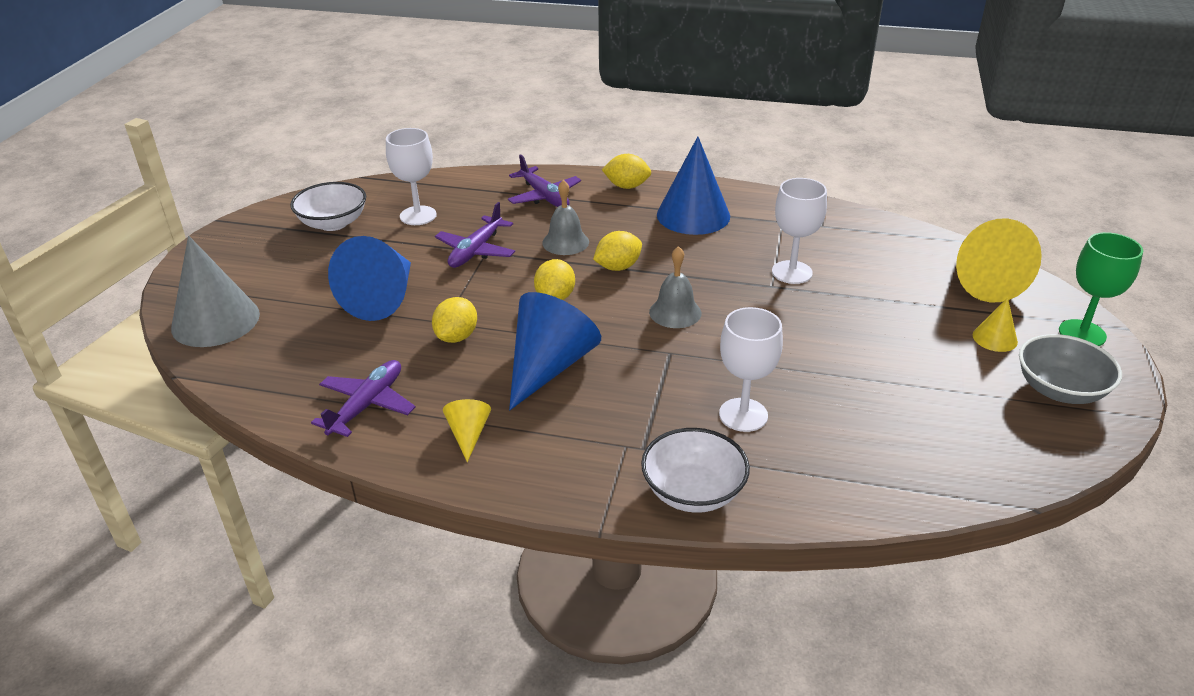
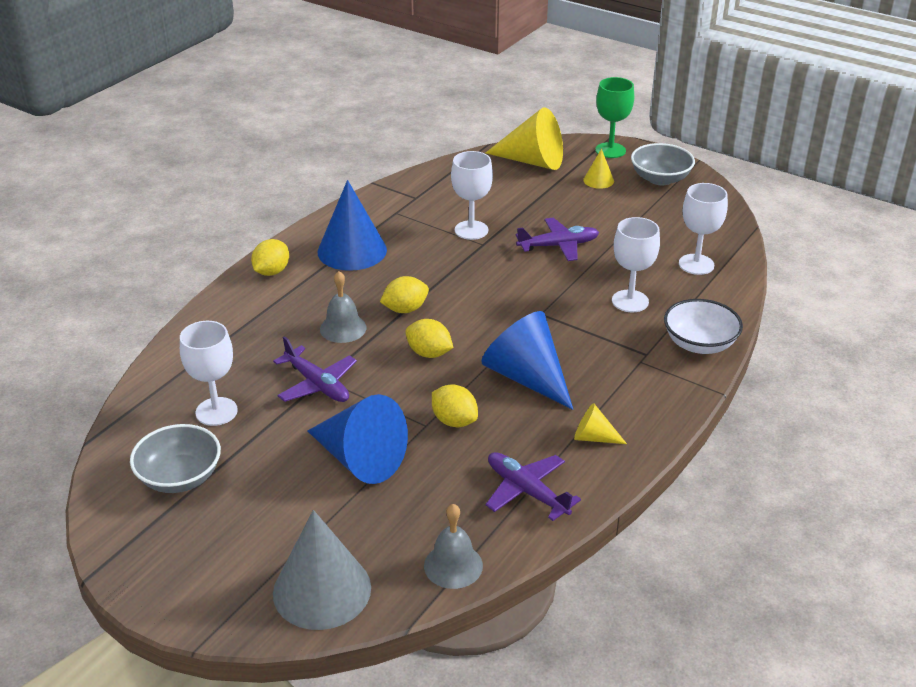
camera: 70 degrees left, 0 degrees up
(333, 223) = (180, 477): white bowl -> grey bowl
(544, 196) = (248, 323): purple plane -> purple plane (558, 246)
(618, 267) = (405, 309): yellow lemon -> yellow lemon turned 75 degrees clockwise
(675, 312) = (490, 297): grey bell -> grey bell (453, 565)
(874, 459) = (696, 264): none -> white goblet

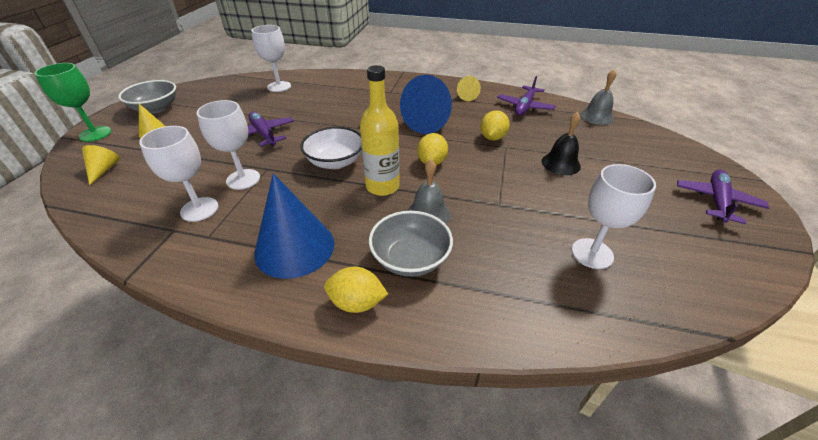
camera: 110 degrees left, 5 degrees up
(180, 477) = (675, 244): grey bowl -> grey bowl (410, 259)
(317, 384) = (508, 205): purple plane -> purple plane (716, 201)
(322, 590) = (665, 149): grey cone -> none
(360, 459) = (560, 163): blue cone -> black bell
(405, 309) = (382, 186): yellow lemon -> yellow bottle
(532, 161) = (104, 170): yellow cone -> yellow cone, size x0.49
(630, 301) = (329, 101): white goblet -> white goblet (199, 209)
(699, 344) = (364, 79): white bowl -> white bowl (335, 162)

